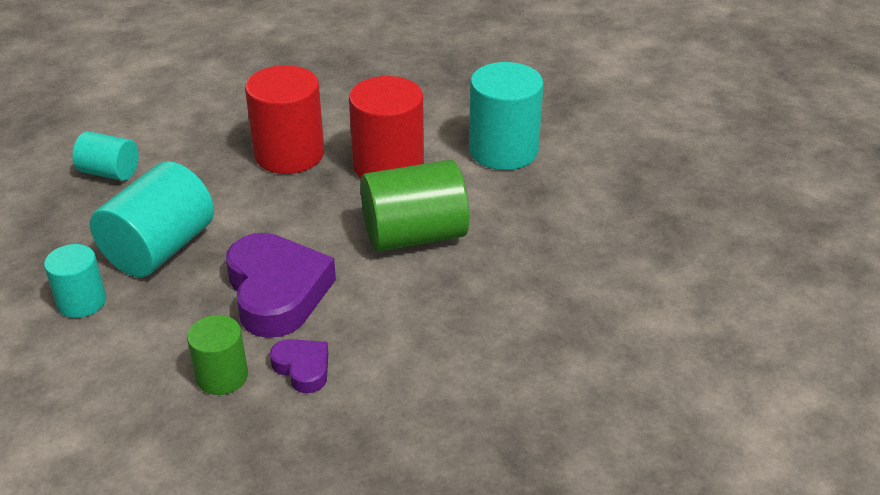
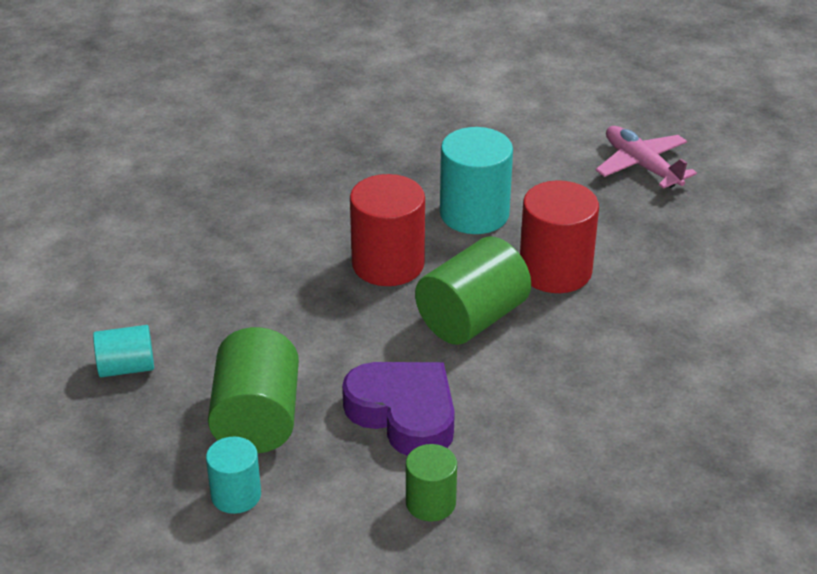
camera: 30 degrees left, 0 degrees up
(159, 249) = (257, 419): turquoise cylinder -> green cylinder
(289, 154) = (285, 285): red cylinder -> red cylinder (555, 271)
(303, 368) = (490, 467): purple heart -> none
(702, 160) = (641, 166): none -> pink plane

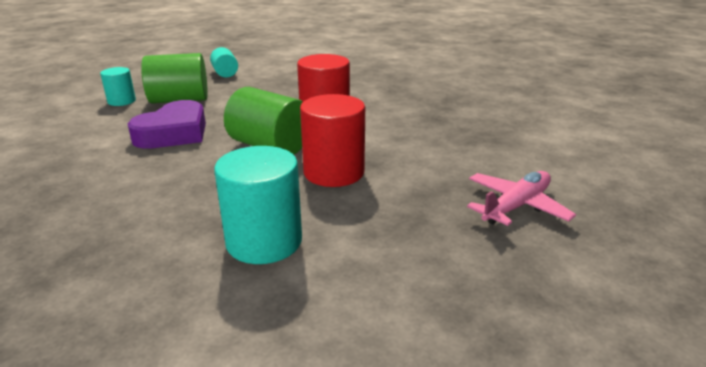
camera: 80 degrees right, 10 degrees down
(430, 503) = (89, 146): green cylinder -> none
(474, 214) = (395, 139): turquoise cylinder -> turquoise cylinder (264, 241)

